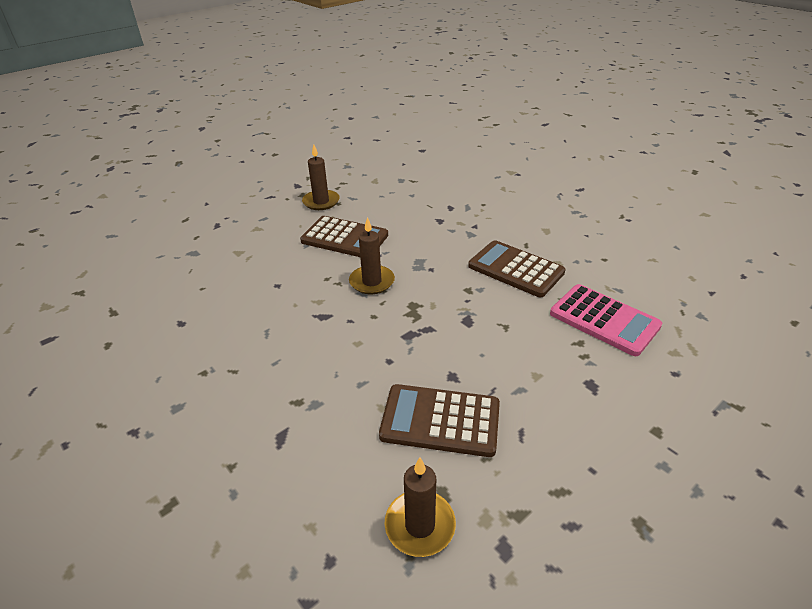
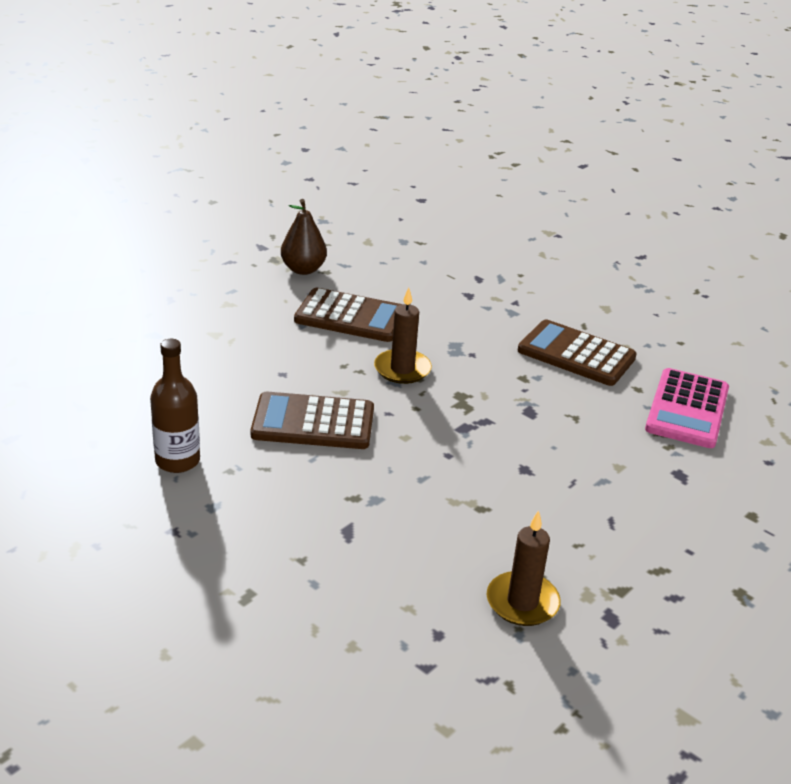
camera: 10 degrees left, 5 degrees down
(165, 362) = (177, 461): none -> brown bottle
(321, 202) = (303, 269): brown candle -> brown pear
(440, 421) = (521, 512): brown calculator -> brown calculator (313, 422)
(604, 320) = (687, 409): pink calculator -> pink calculator turned 75 degrees clockwise

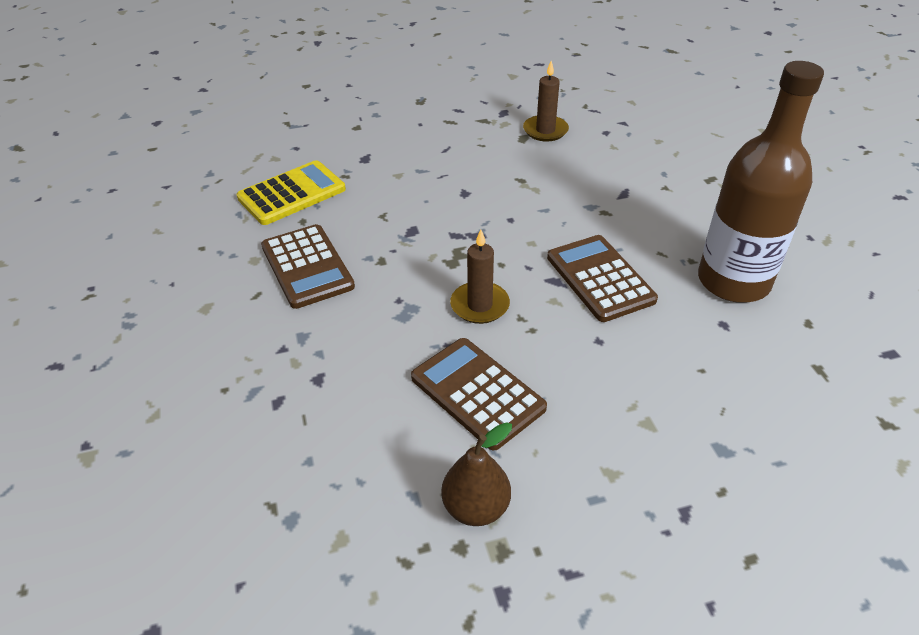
camera: 145 degrees left, 10 degrees up
(177, 461) = (733, 281): brown bottle -> brown bottle, size x1.84
(313, 422) = (600, 278): brown calculator -> brown calculator turned 150 degrees counterclockwise
(687, 409) = (292, 194): pink calculator -> yellow calculator

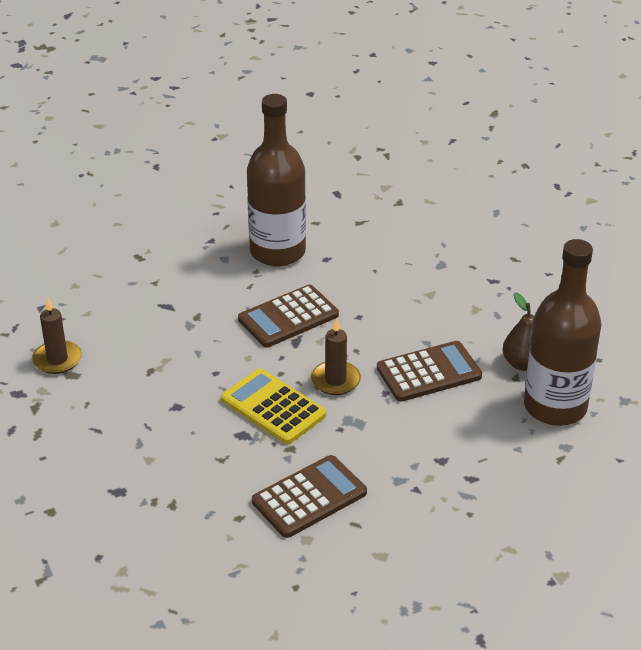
camera: 100 degrees left, 5 degrees down
(292, 194) = (192, 537): yellow calculator -> yellow calculator (273, 407)
(373, 527) = (555, 407): none -> brown bottle
(477, 393) = (429, 372): brown calculator -> brown calculator turned 150 degrees counterclockwise

